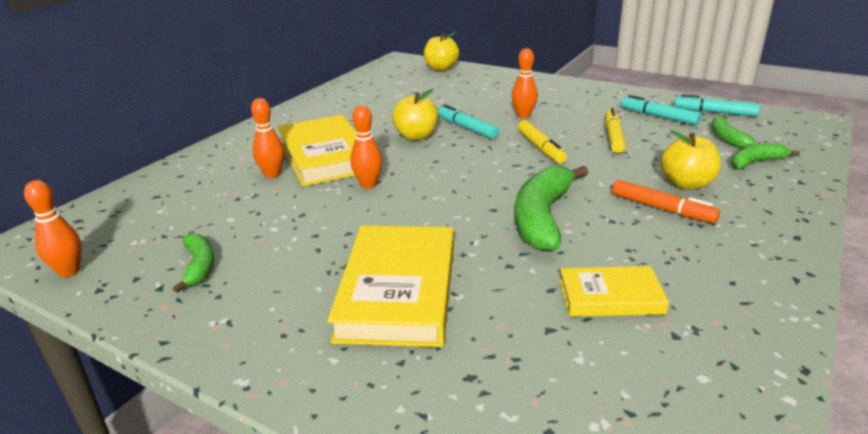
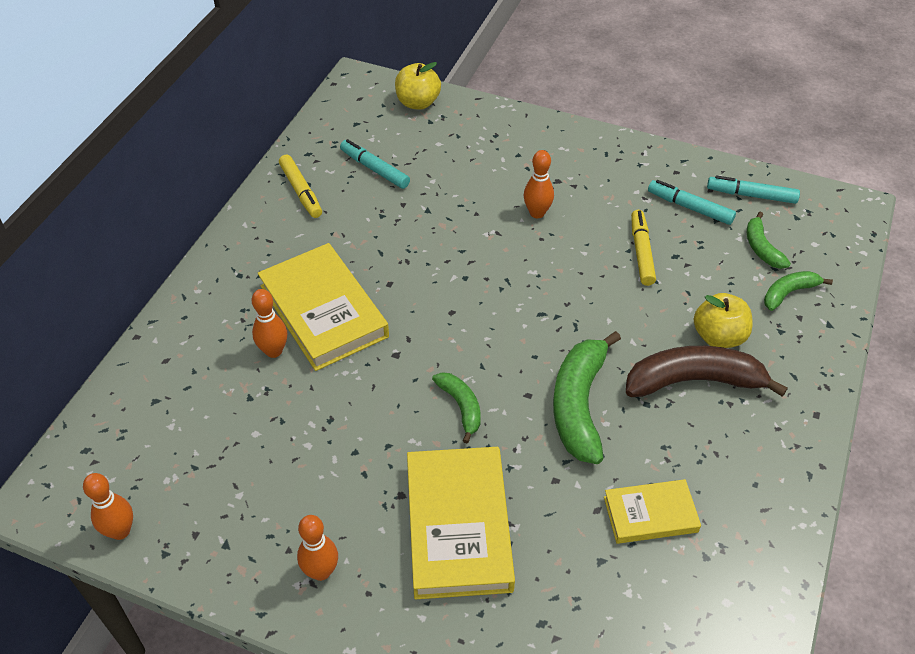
camera: 10 degrees left, 20 degrees up
(199, 267) = (253, 511): green banana -> green banana (461, 407)
(368, 184) = (387, 362): orange bowling pin -> orange bowling pin (321, 571)
(416, 136) = (419, 265): yellow apple -> none
(467, 128) = (475, 244): turquoise marker -> turquoise marker (374, 169)
(540, 148) = (563, 279): yellow marker -> yellow marker (301, 191)
(662, 209) = (694, 381): orange marker -> brown banana

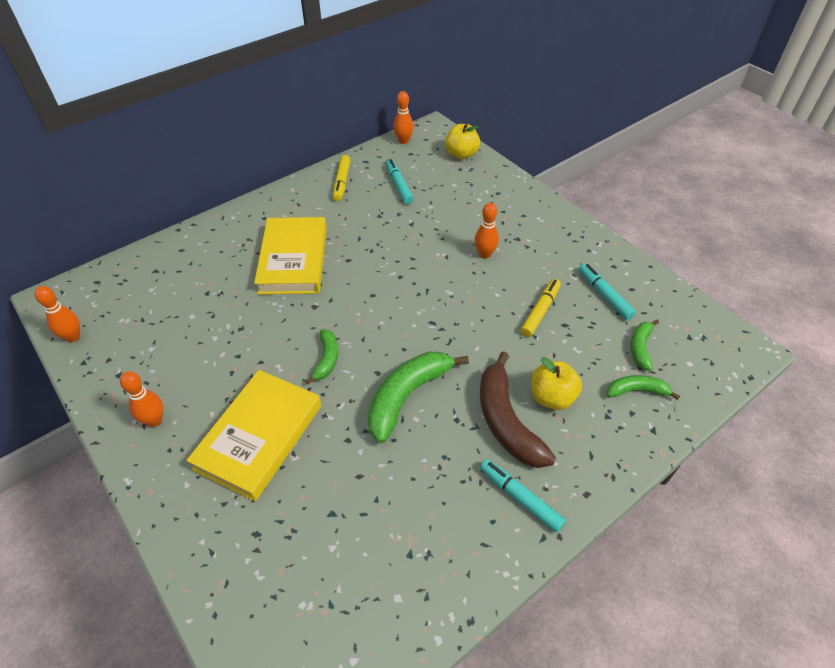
camera: 30 degrees right, 0 degrees up
(274, 351) = (244, 271): orange bowling pin -> orange bowling pin (403, 141)
(650, 514) = (394, 500): yellow book -> none
(694, 381) = (506, 421): brown banana -> brown banana turned 135 degrees counterclockwise
(751, 195) = (663, 306): turquoise marker -> turquoise marker (520, 498)

